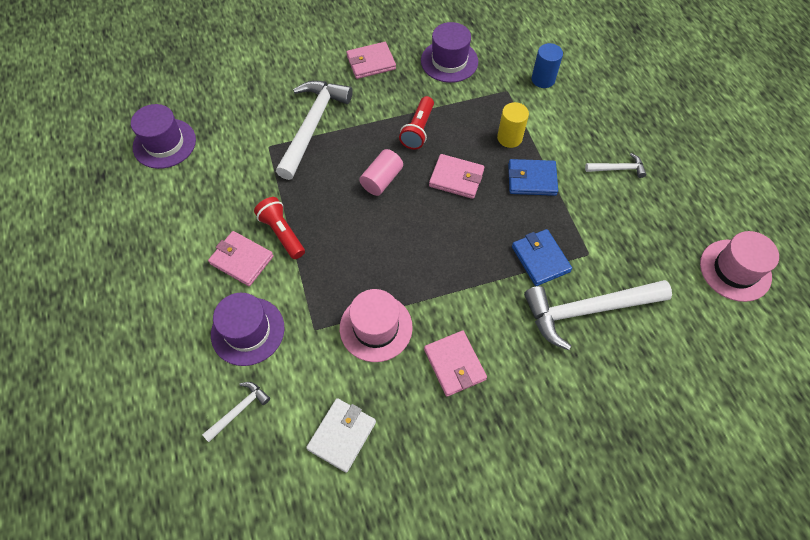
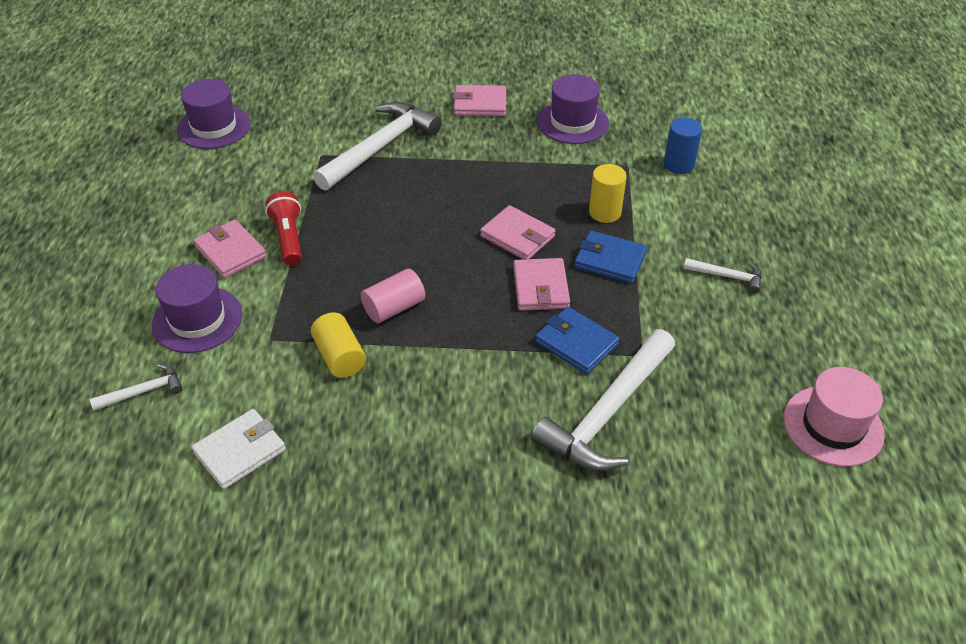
camera: 20 degrees right, 15 degrees down
(376, 327) = (340, 357): pink hat -> yellow cylinder
(381, 180) = (429, 216): pink cylinder -> pink cylinder (394, 308)
(418, 130) = (498, 179): red flashlight -> none
(454, 364) = (411, 420): pink wallet -> pink wallet (540, 287)
(540, 259) = (576, 343): blue wallet -> blue wallet turned 45 degrees counterclockwise
(587, 310) = (607, 413): white hammer -> white hammer turned 60 degrees counterclockwise

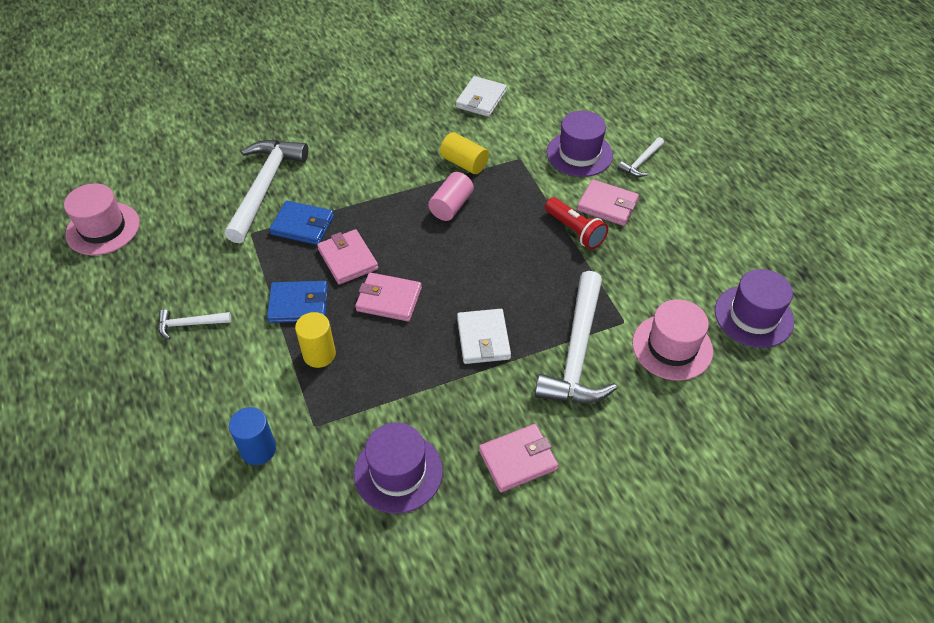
camera: 155 degrees right, 5 degrees up
(143, 391) = (567, 107): white hammer -> white hammer (641, 162)
(301, 128) = (672, 347): none -> pink hat
(451, 180) = (483, 338): none -> white wallet

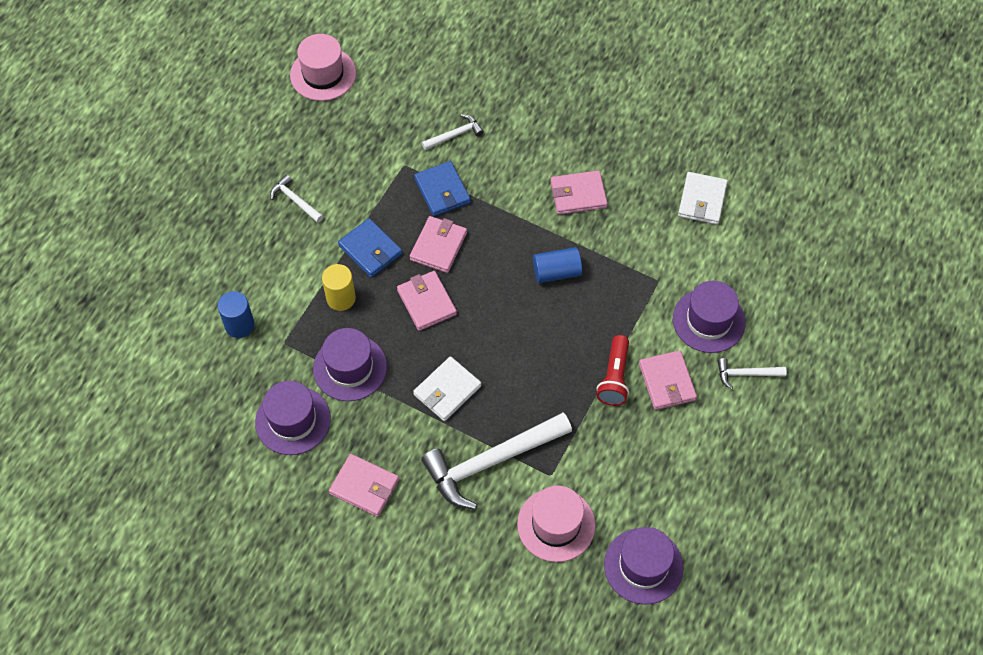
camera: 50 degrees right, 10 degrees up
(265, 187) = (455, 135): white hammer -> white hammer, size x0.46
(392, 392) = (350, 368): none -> purple hat
(401, 154) = (578, 194): none -> pink wallet
(451, 206) = (556, 272): pink cylinder -> blue cylinder
(464, 163) = (612, 245): yellow cylinder -> none
(481, 99) = (702, 200): white wallet -> white wallet turned 60 degrees counterclockwise

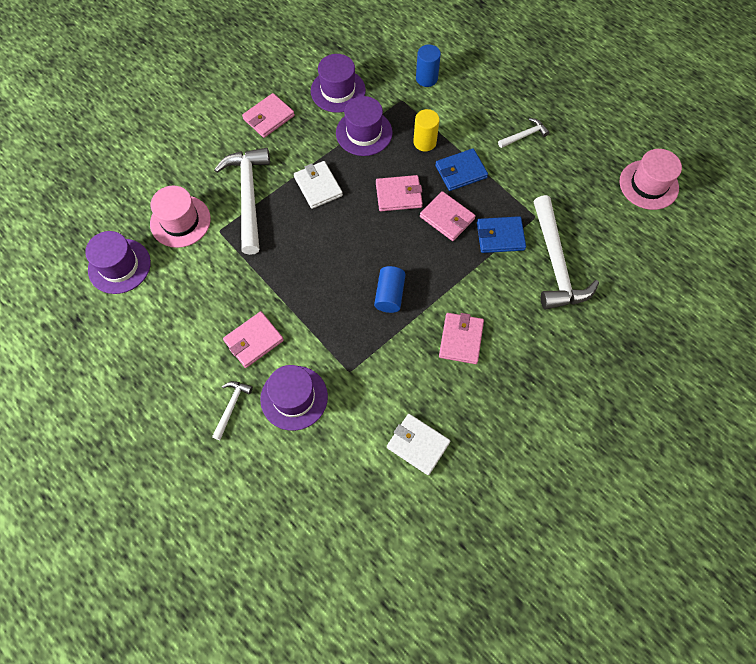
camera: 110 degrees right, 5 degrees up
(455, 135) = (556, 263): white hammer -> white hammer, size x2.16
(614, 377) = (276, 303): red flashlight -> none
(667, 382) = (254, 341): pink wallet -> pink wallet turned 45 degrees counterclockwise

